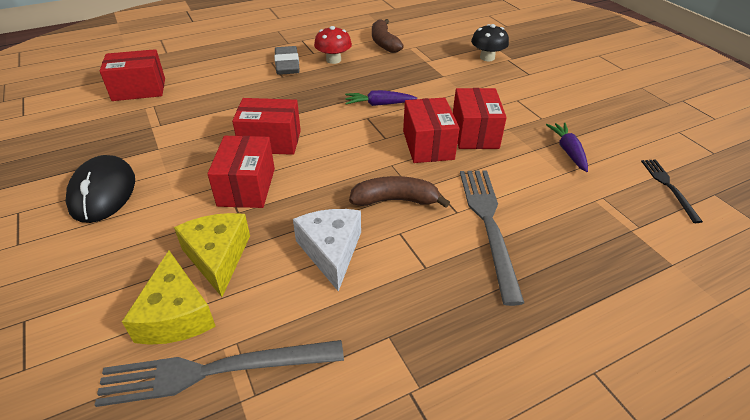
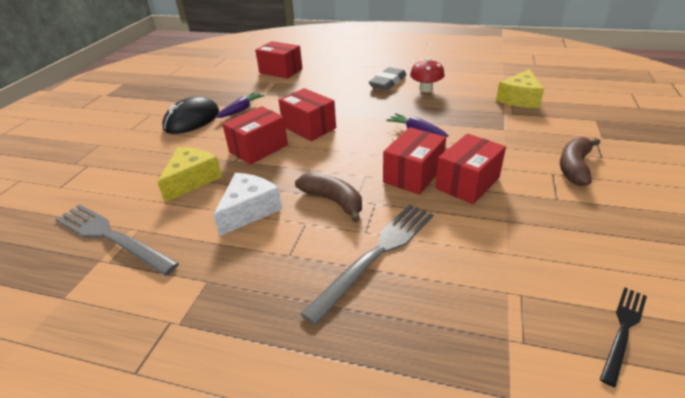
camera: 45 degrees right, 5 degrees down
(176, 315) = (136, 198): yellow cheese -> yellow cheese (519, 99)
(384, 43) = (486, 88): brown banana -> brown banana (574, 167)
(487, 57) = (573, 128): black mushroom -> none
(568, 151) = (543, 238): purple carrot -> purple carrot (241, 110)

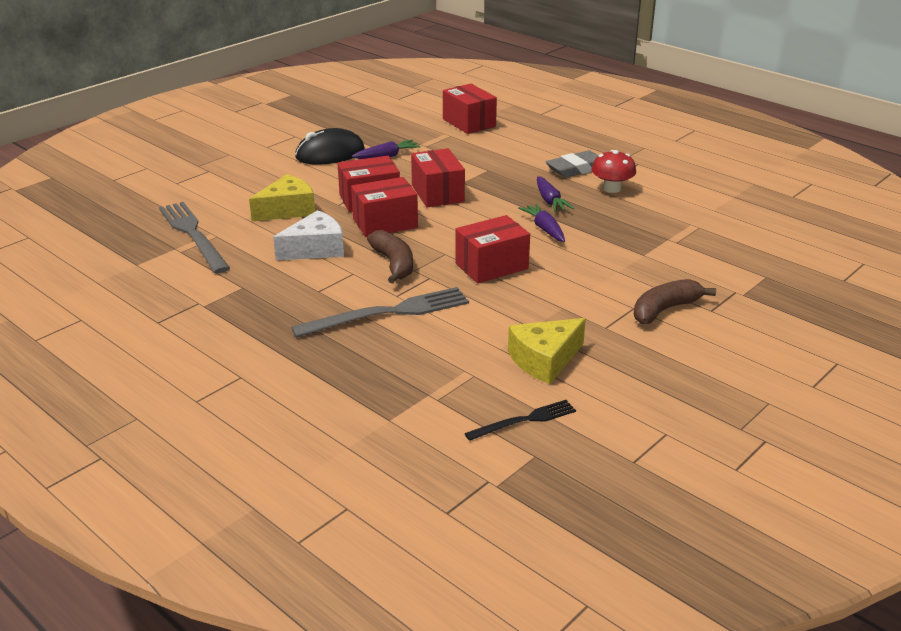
camera: 25 degrees right, 5 degrees down
(396, 109) = (550, 201): none -> purple carrot
(467, 183) = (535, 288): red box -> red box (385, 223)
(519, 99) = (709, 230): yellow cheese -> yellow cheese (544, 360)

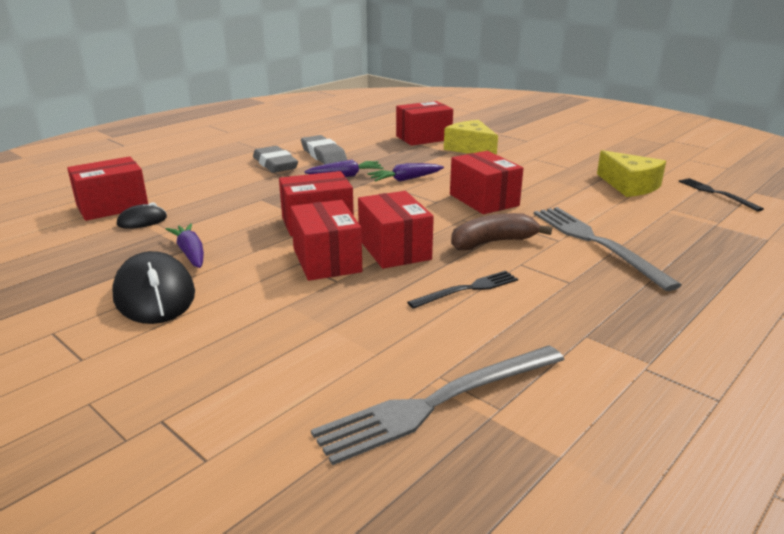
camera: 90 degrees left, 5 degrees down
(287, 210) = (350, 318): yellow cheese -> yellow cheese (470, 148)
(315, 249) = (467, 289): white cheese -> black fork
(442, 135) = (142, 221): none -> black mouse
(612, 188) = (323, 155): red mushroom -> grey eraser
(664, 309) = (533, 151): brown banana -> none
(693, 241) = (423, 138): none -> red box

